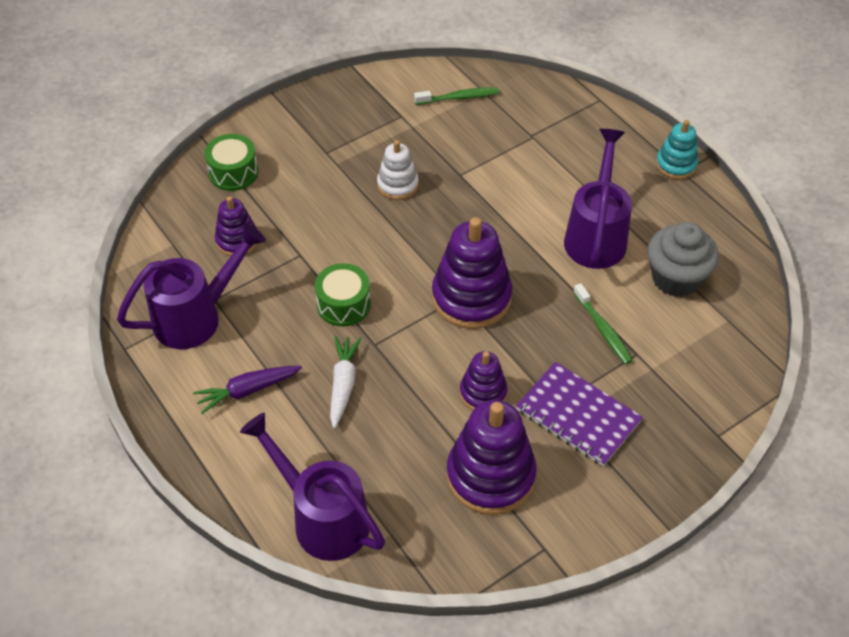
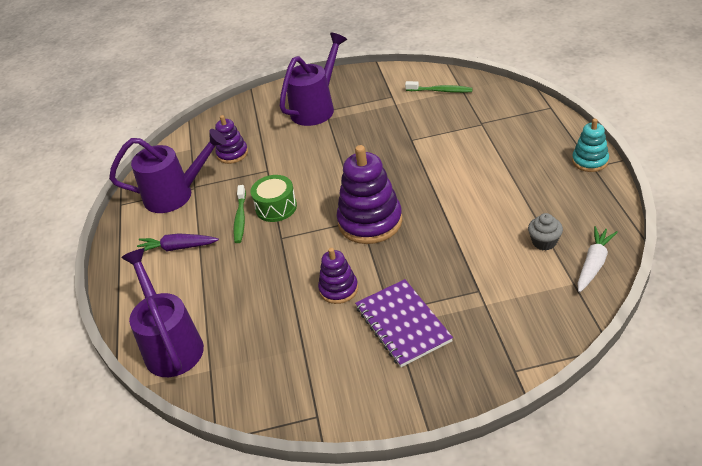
camera: 30 degrees right, 10 degrees down
(233, 172) = (256, 113): green drum -> none
(343, 384) = (242, 259): white carrot -> white carrot (594, 264)
(397, 185) = (362, 138): white stacking toy -> none
(490, 476) = (308, 349): purple stacking toy -> none
(596, 236) = (493, 199): purple watering can -> purple watering can (316, 108)
(603, 329) = (460, 266): green toothbrush -> green toothbrush (240, 218)
(676, 278) = (544, 242): grey cupcake -> grey cupcake, size x0.55

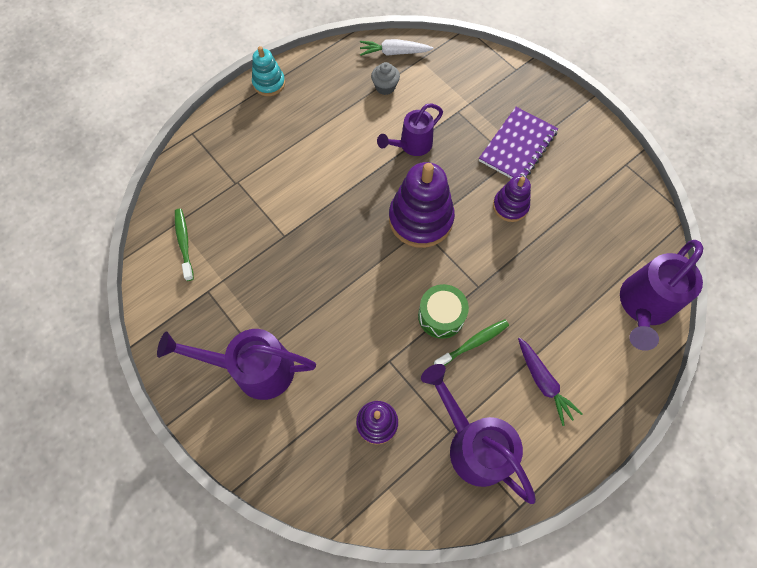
camera: 125 degrees left, 25 degrees up
(455, 240) = (412, 145): none -> purple watering can

